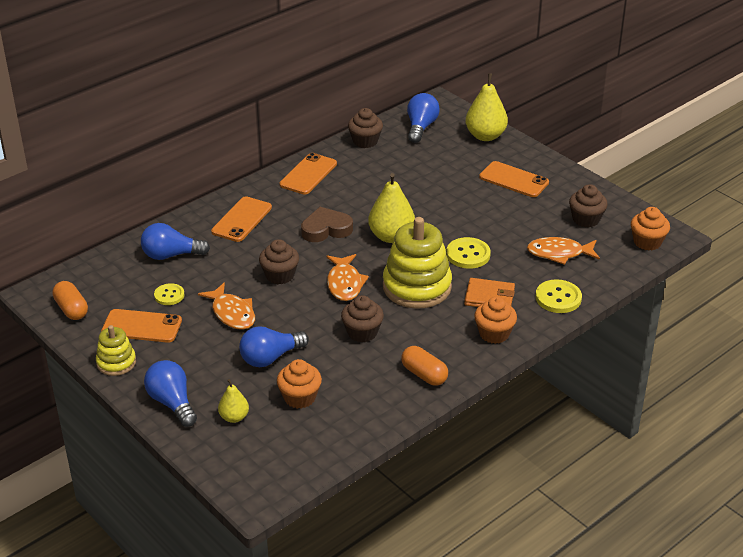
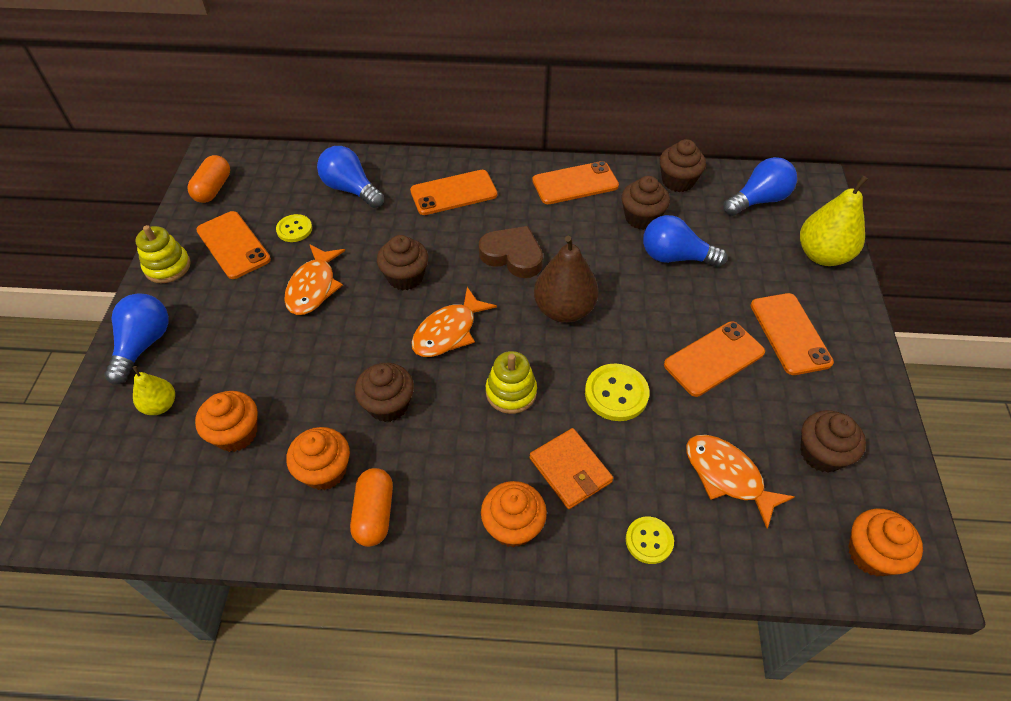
camera: 45 degrees right, 15 degrees up
(270, 358) = (276, 364): blue light bulb -> blue light bulb (675, 257)
(371, 170) = (641, 218): none -> brown cupcake
(373, 377) = (324, 470): none -> orange cupcake
(391, 236) = (564, 310): yellow pear -> brown pear
(417, 287) = (511, 392): yellow stacking toy -> yellow stacking toy, size x0.53
(493, 212) = (714, 358): none -> orange phone
(558, 298) = (649, 541): yellow button -> yellow button, size x0.65

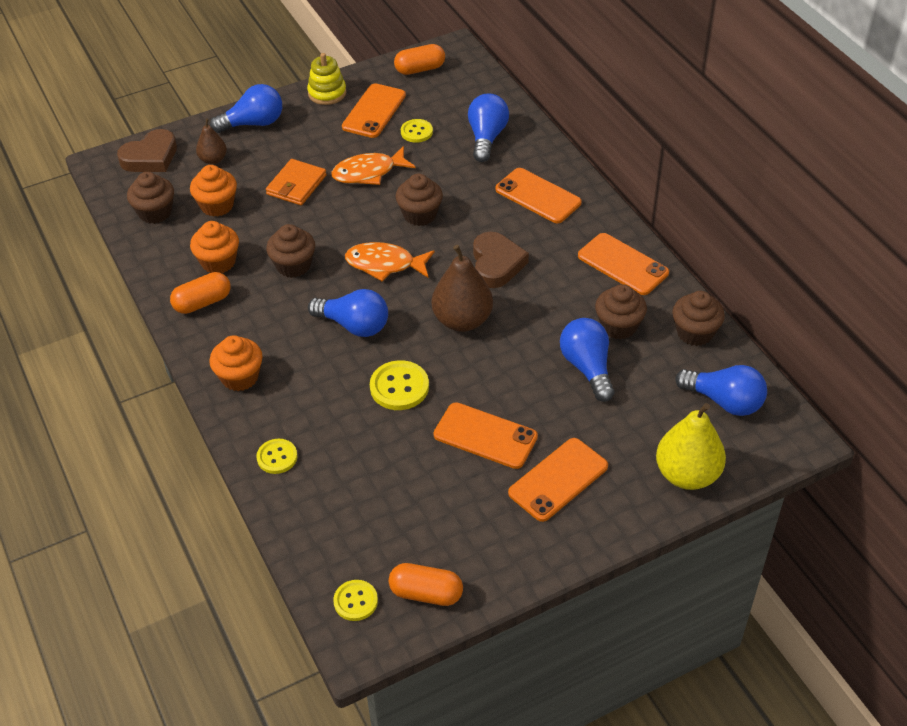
camera: 60 degrees right, 5 degrees down
(90, 465) = (150, 157): none -> brown heart
(160, 405) = (213, 160): yellow pear -> brown pear
(511, 392) = (354, 325): yellow stacking toy -> blue light bulb
(570, 470) = (307, 388): orange wallet -> orange wallet (296, 185)
(727, 476) = (367, 485): orange fish -> none
(821, 453) = (435, 541): brown cupcake -> brown cupcake (155, 212)
(871, 554) = (355, 601): orange cupcake -> yellow button
(882, 489) = (426, 593): none -> orange capsule

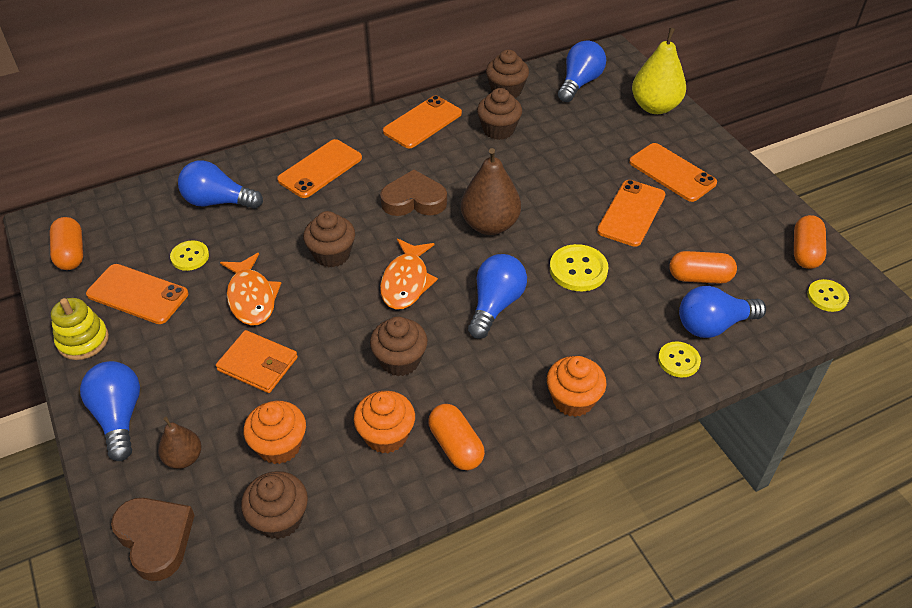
camera: 90 degrees left, 0 degrees up
(387, 487) = (699, 277): none -> orange capsule
(587, 368) = (547, 150): blue light bulb -> blue light bulb (713, 325)

